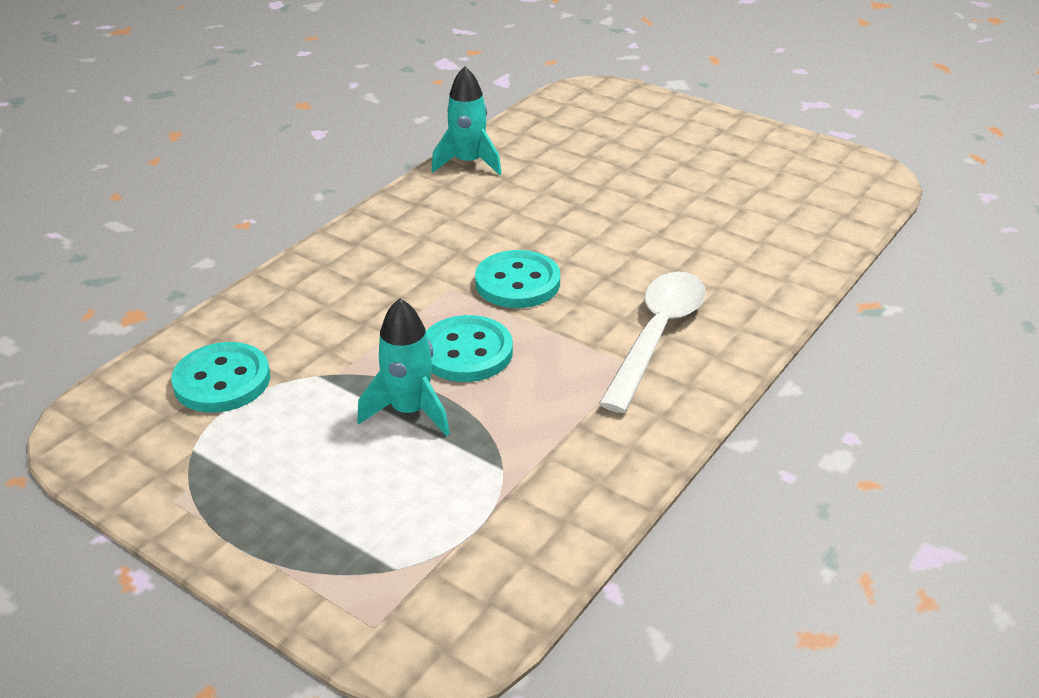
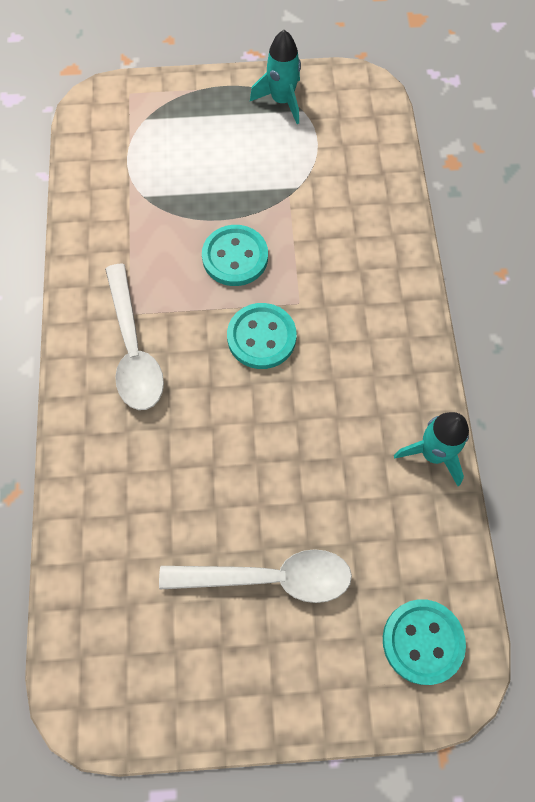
camera: 140 degrees right, 30 degrees up
(222, 381) = (341, 151): turquoise button -> turquoise button (422, 641)
(410, 411) = (224, 198): turquoise rocket -> turquoise rocket (282, 101)
(671, 167) = (270, 578): none -> white spoon

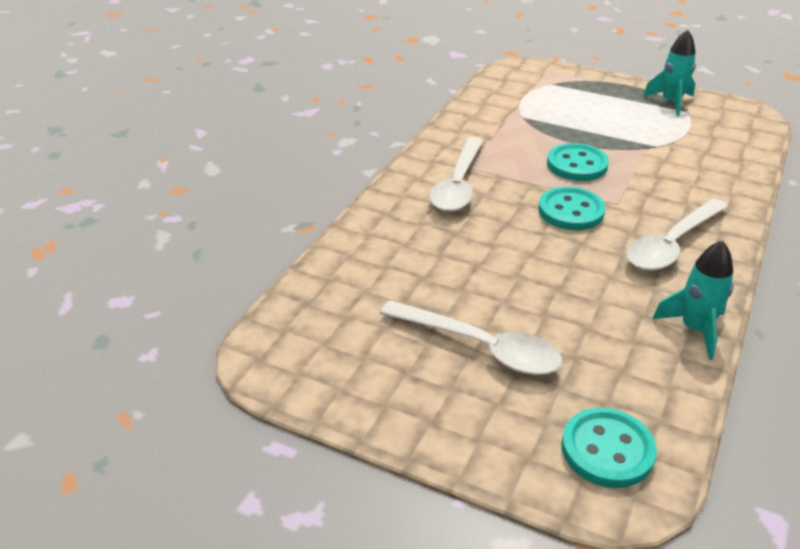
camera: 30 degrees right, 30 degrees down
(370, 343) = (671, 245): none -> white spoon

